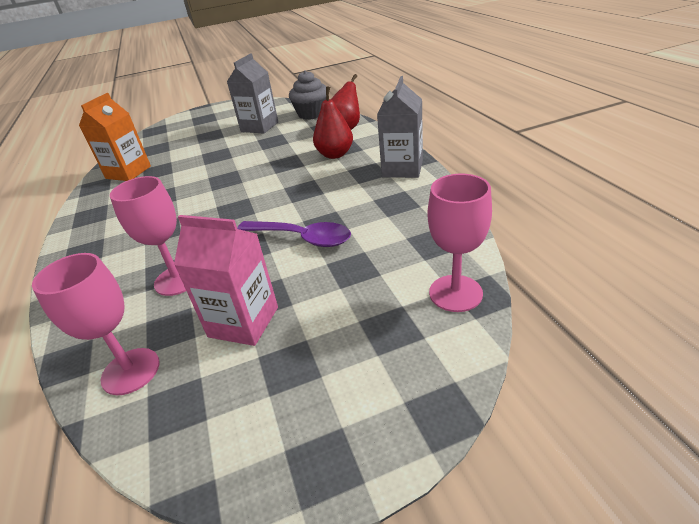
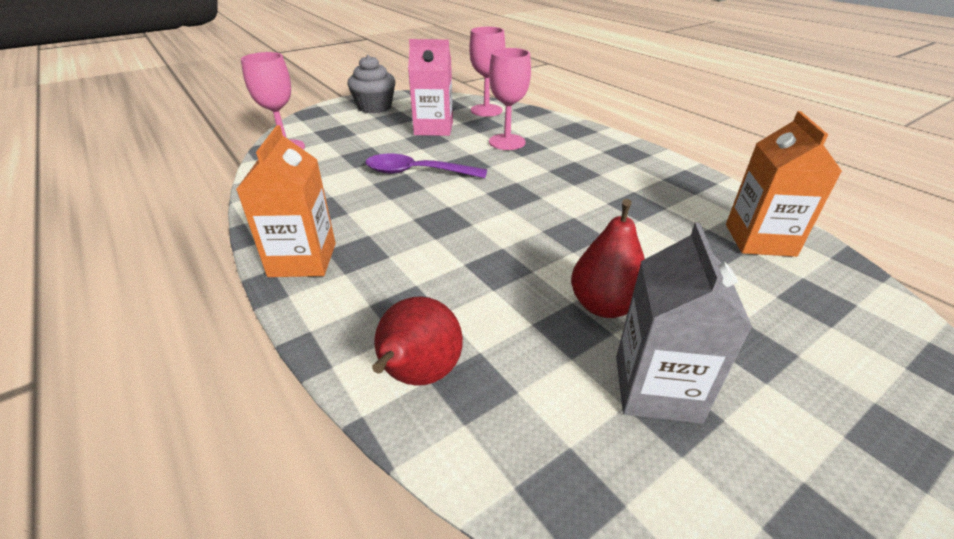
camera: 160 degrees right, 0 degrees up
(312, 114) = (549, 468): grey cupcake -> grey cupcake (374, 107)
(335, 154) = (418, 288): red pear -> red pear (604, 306)
(402, 169) = (303, 260): grey carton -> orange carton

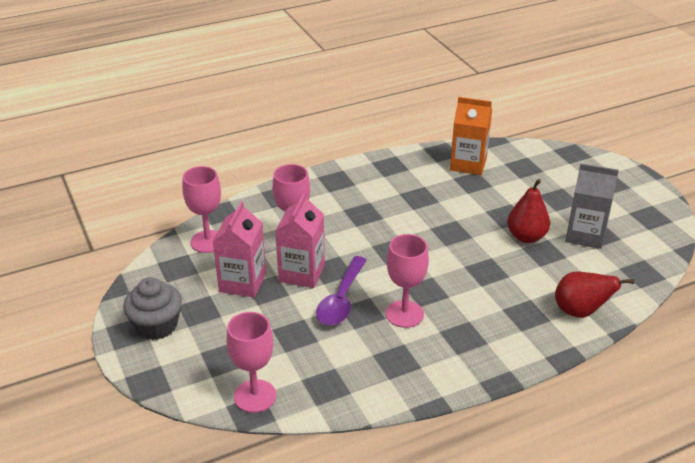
camera: 80 degrees left, 0 degrees up
(303, 260) = (469, 365): orange carton -> none
(397, 209) = (404, 314): none -> pink goblet
(454, 150) = (302, 273): none -> pink carton

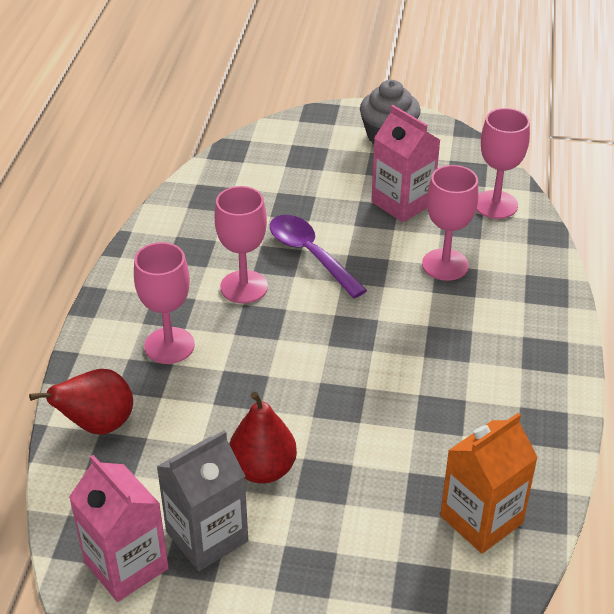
camera: 125 degrees right, 5 degrees up
(255, 396) = (243, 157): pink goblet -> pink goblet (169, 345)
(302, 273) = (379, 246): pink carton -> pink carton (126, 565)

